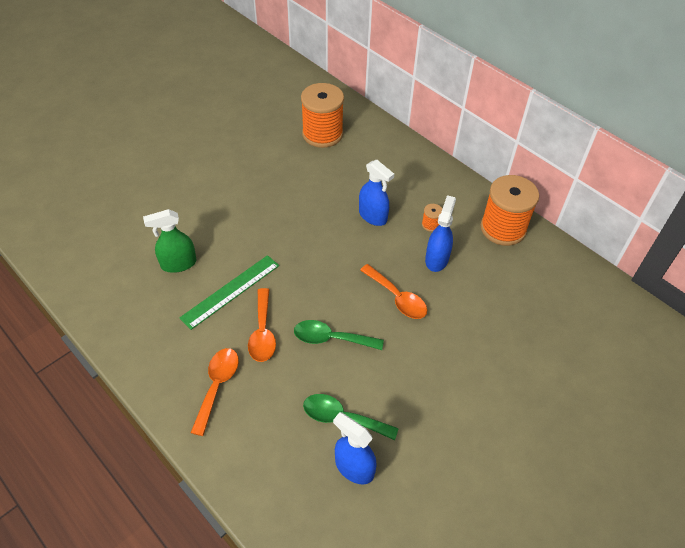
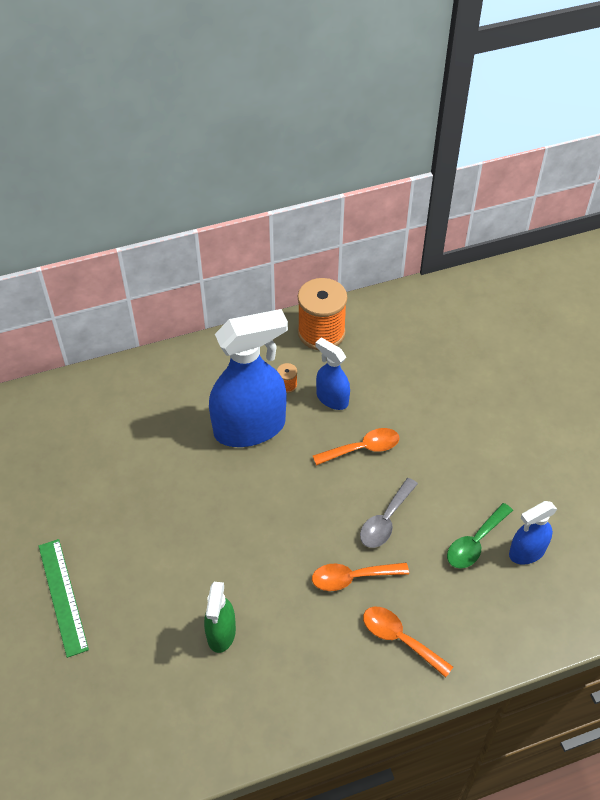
camera: 65 degrees left, 0 degrees up
(231, 291) = (285, 591): green ruler -> green ruler (63, 596)
(262, 332) = (352, 578): orange spoon -> orange spoon turned 150 degrees clockwise
(322, 134) = (100, 427): orange spool -> none
(331, 338) = (385, 520): green spoon -> grey spoon
(373, 216) = (250, 428): blue spray bottle -> blue spray bottle, size x1.95

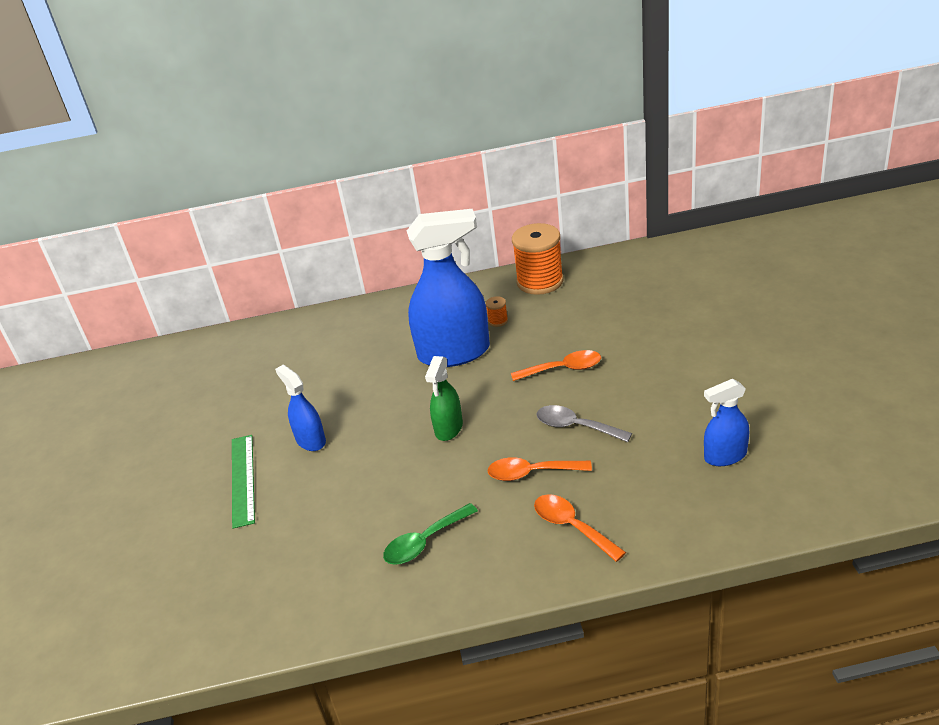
camera: 15 degrees right, 15 degrees down
(221, 633) = (387, 514): green spray bottle -> green spray bottle (448, 428)
(332, 398) = (540, 330): blue spray bottle -> blue spray bottle (310, 440)
(385, 520) = (576, 426): grey spoon -> grey spoon turned 75 degrees clockwise
(475, 543) = (668, 447): green spoon -> green spoon (425, 542)

